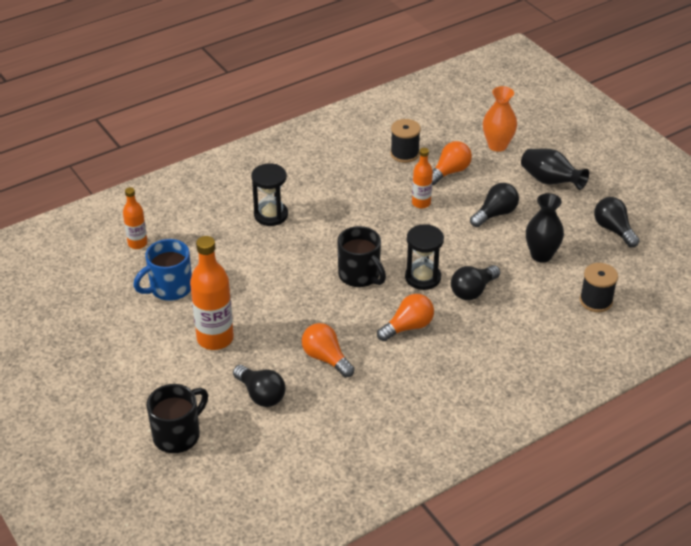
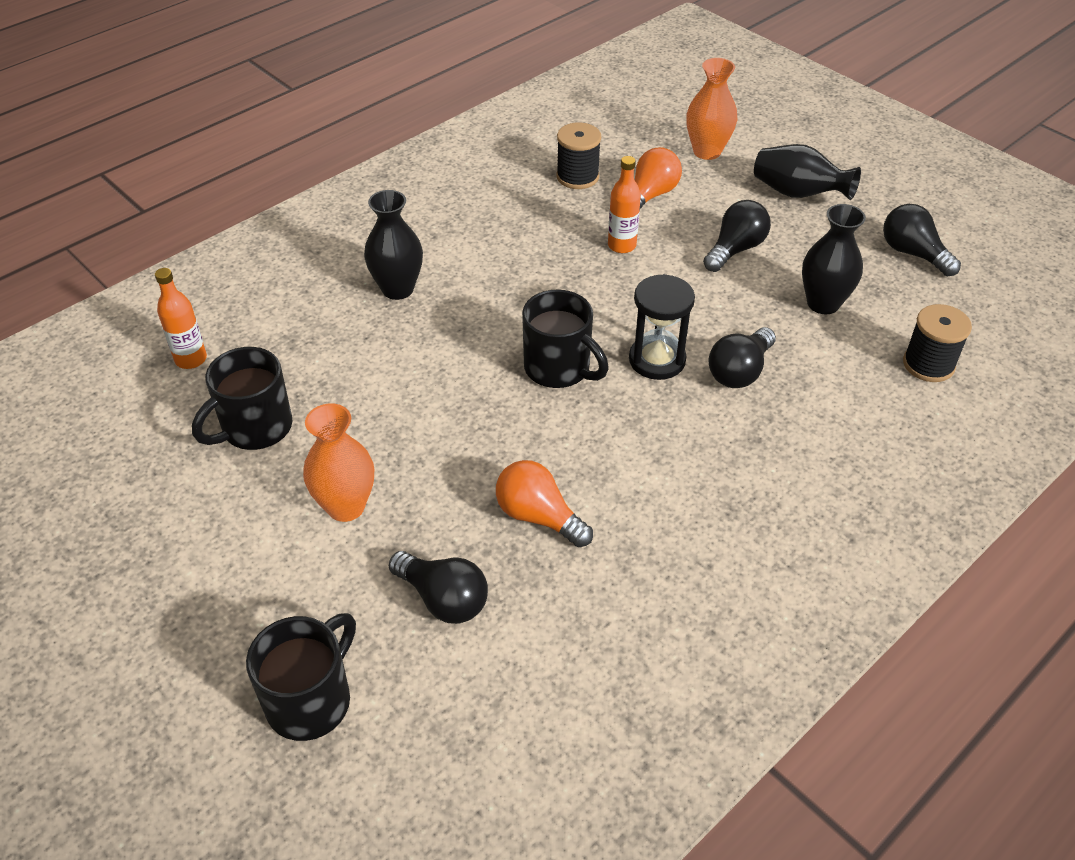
camera: 10 degrees left, 5 degrees up
(170, 288) = (255, 428): blue mug -> black mug
(215, 338) = (346, 506): orange bottle -> orange vase
(271, 215) = (397, 289): black hourglass -> black vase
(408, 327) = (657, 444): orange light bulb -> none

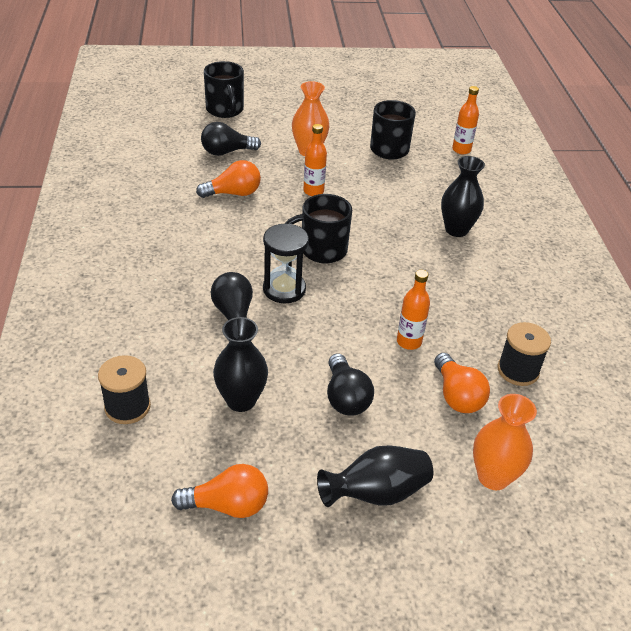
camera: 125 degrees right, 5 degrees down
(446, 442) = (313, 191): none -> orange bottle
(913, 253) = (227, 505): black light bulb -> orange light bulb

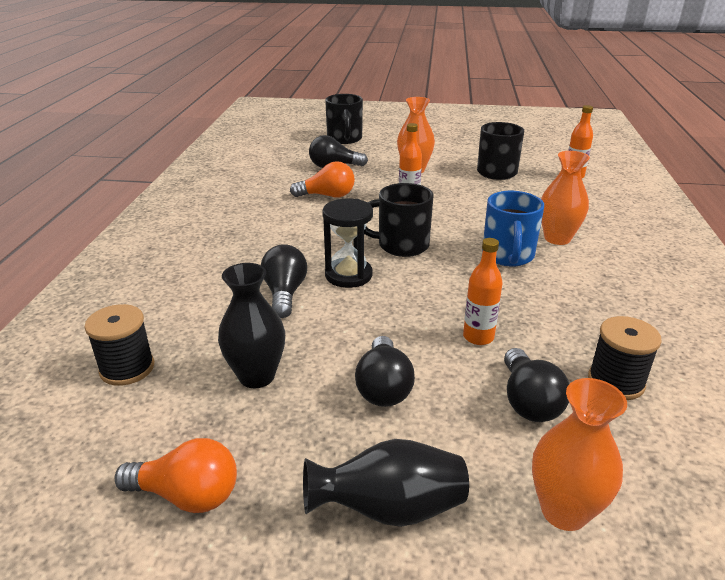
camera: 15 degrees right, 10 degrees down
(417, 254) = (508, 256): none -> blue mug
(456, 230) = (557, 238): black vase -> orange vase
(457, 395) = (528, 401): orange light bulb -> black light bulb

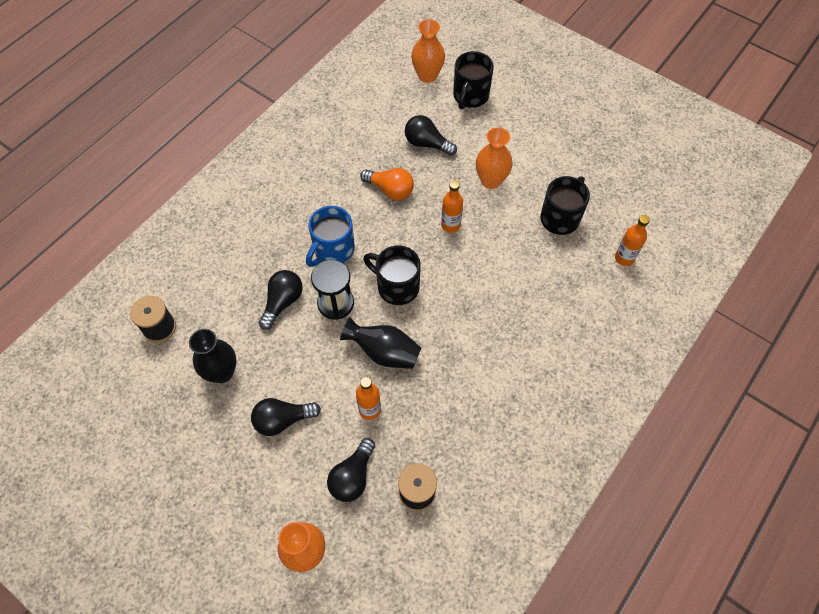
camera: 30 degrees right, 30 degrees up
(187, 495) = (145, 439): orange light bulb -> none
(383, 387) = (283, 420): black light bulb -> black light bulb turned 45 degrees clockwise
(390, 509) = (228, 501): black vase -> black vase (384, 352)
(508, 256) = (463, 339): blue mug -> blue mug (333, 250)
(557, 238) = (520, 337): orange vase -> orange vase (427, 76)

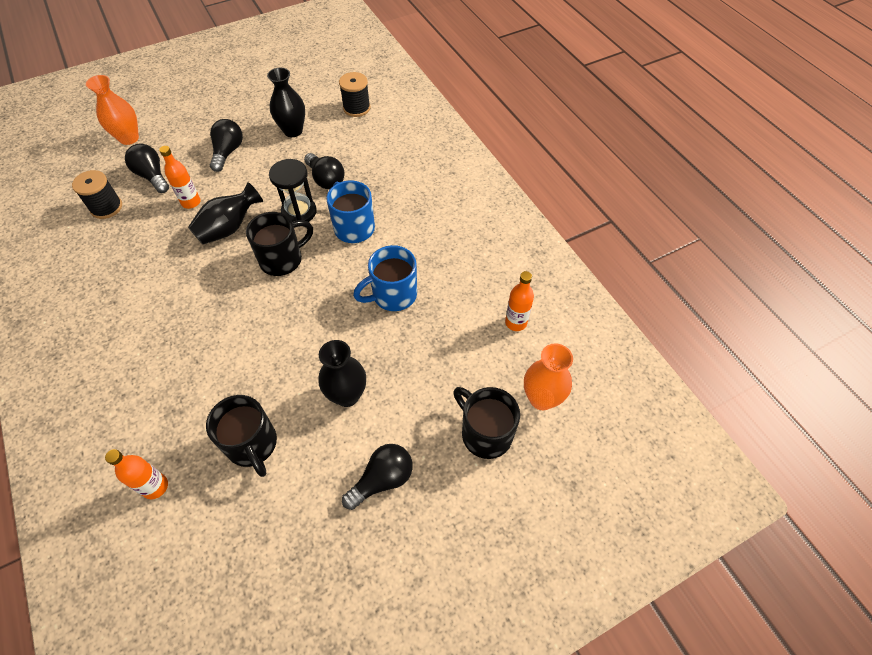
camera: 115 degrees right, 5 degrees down
(390, 190) = (393, 295): orange light bulb -> blue mug
(427, 144) = (435, 353): black light bulb -> black light bulb (382, 480)
(450, 225) = (317, 330): orange bottle -> orange bottle (516, 322)
(491, 181) = (347, 395): orange vase -> black vase

